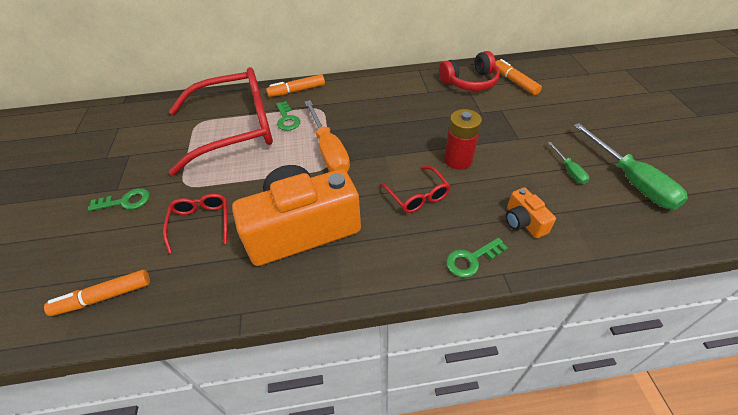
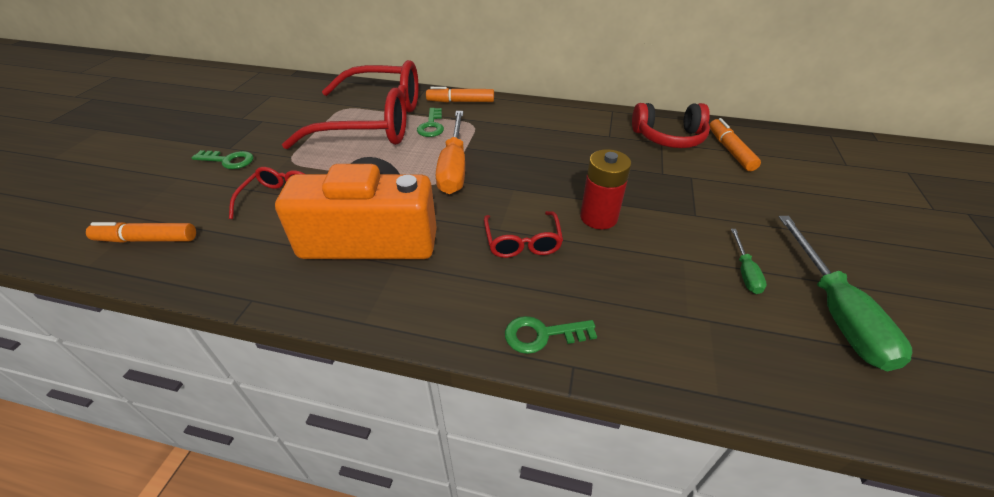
camera: 20 degrees right, 5 degrees down
(523, 221) = (640, 313): orange camera -> none

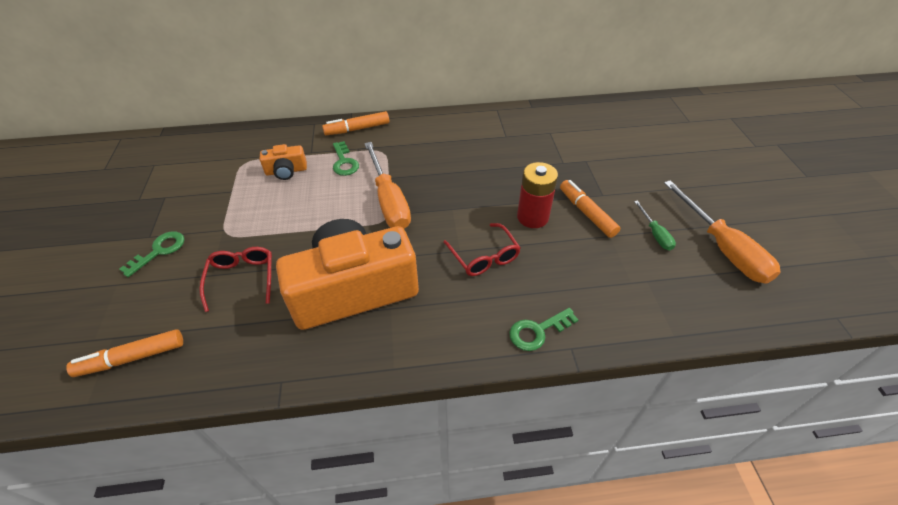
camera: 20 degrees left, 5 degrees up
(229, 160) = (159, 251): green key -> green key turned 45 degrees counterclockwise
(375, 122) = (286, 171): red glasses -> orange camera
(668, 137) = (553, 126): red headphones -> none
(730, 150) = (604, 128): orange marker -> orange marker (586, 213)
(835, 311) = (722, 248): green screwdriver -> orange screwdriver

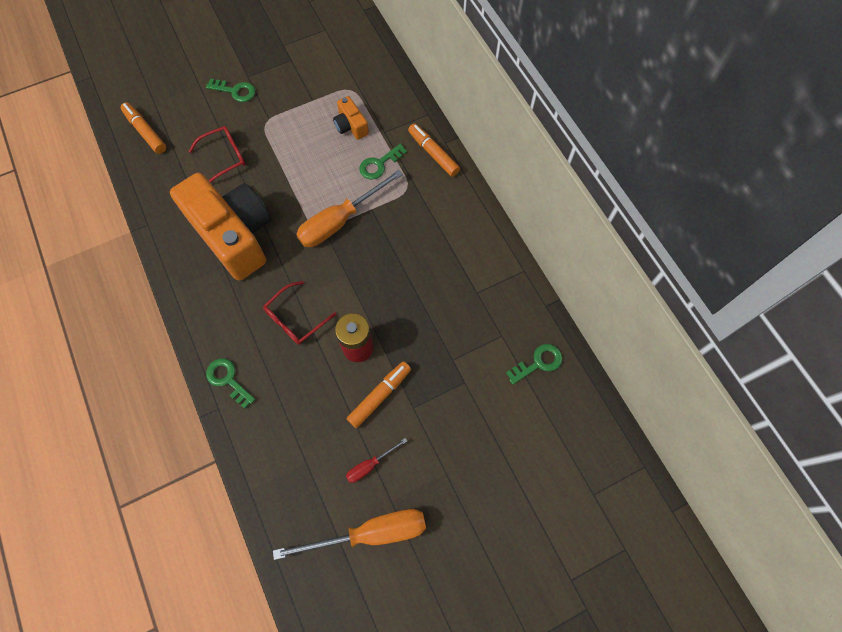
camera: 70 degrees right, 20 degrees up
(579, 120) = (538, 362): none -> green key
(655, 234) = (370, 465): green screwdriver -> red screwdriver
(722, 248) = (370, 533): orange screwdriver -> orange screwdriver turned 150 degrees counterclockwise

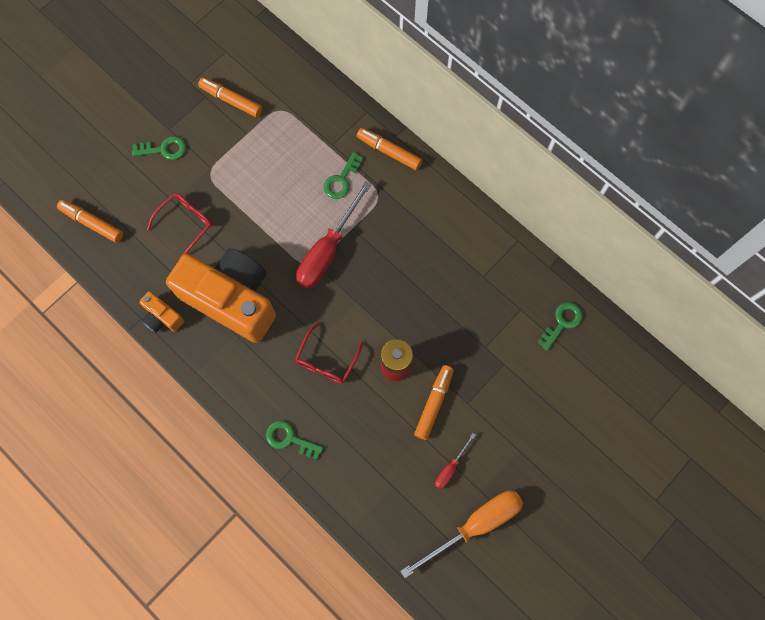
camera: 20 degrees left, 5 degrees up
(311, 69) = (231, 100): none -> orange marker
(340, 221) = (328, 250): orange screwdriver -> red screwdriver
(351, 126) = (297, 149): orange camera -> orange camera (162, 317)

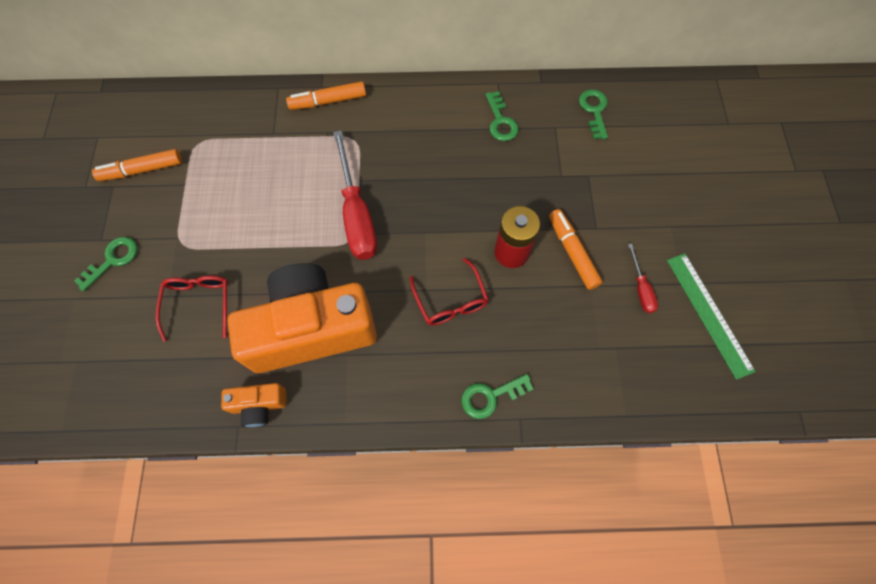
camera: 45 degrees left, 5 degrees down
(92, 223) = (97, 386): orange marker -> none
(341, 180) = (310, 153): green key -> green key (500, 121)
(474, 525) = (708, 314): orange screwdriver -> green ruler

